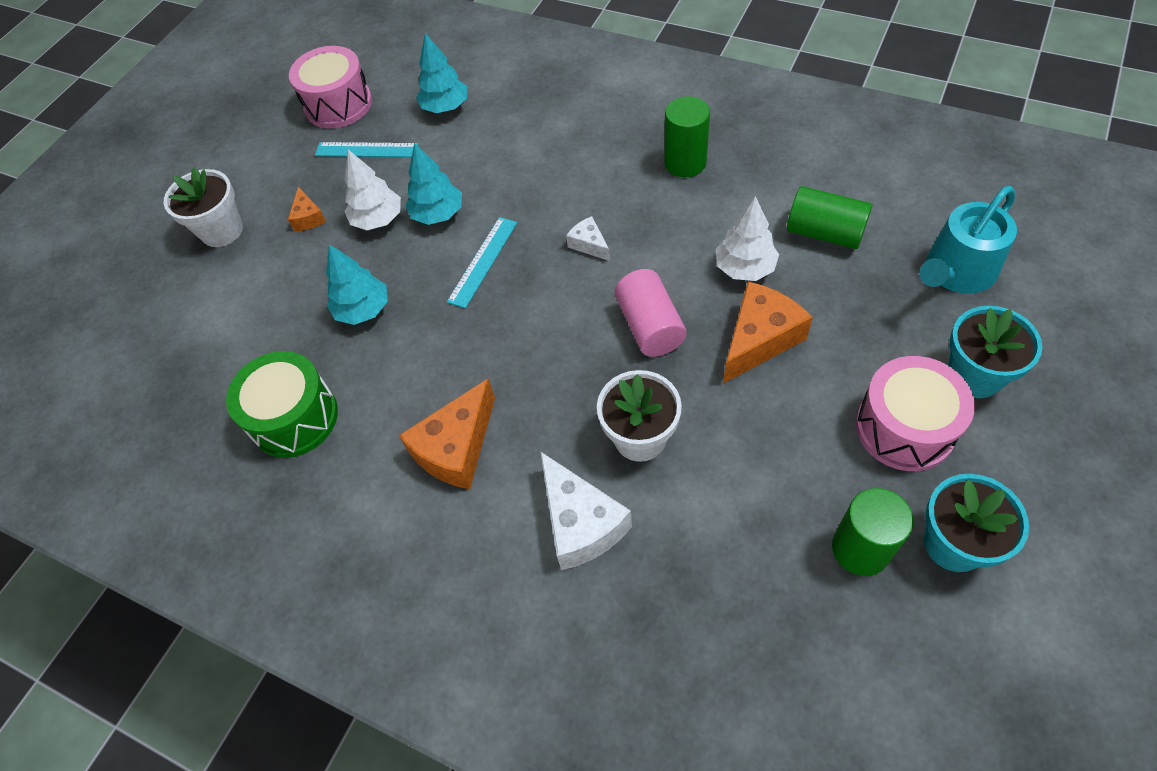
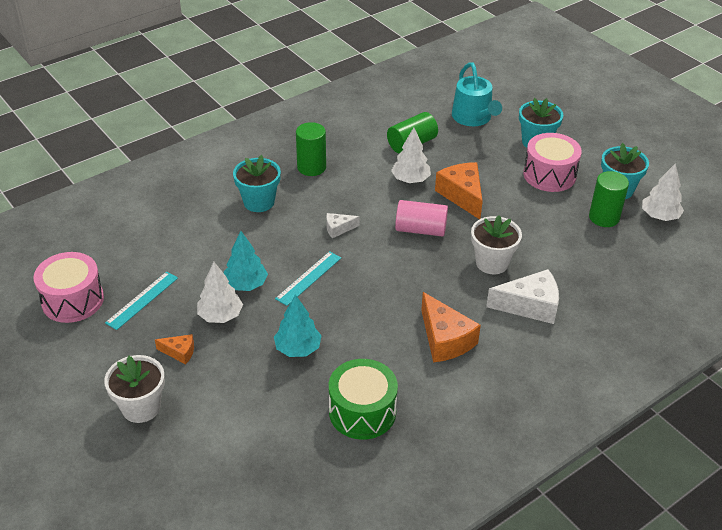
camera: 70 degrees left, 15 degrees down
(445, 107) = (144, 246): turquoise tree -> none
(483, 261) = (309, 278): turquoise ruler -> turquoise ruler turned 75 degrees clockwise
(583, 152) = (259, 202): none -> turquoise flower pot
(936, 639) = (659, 216): none -> white tree

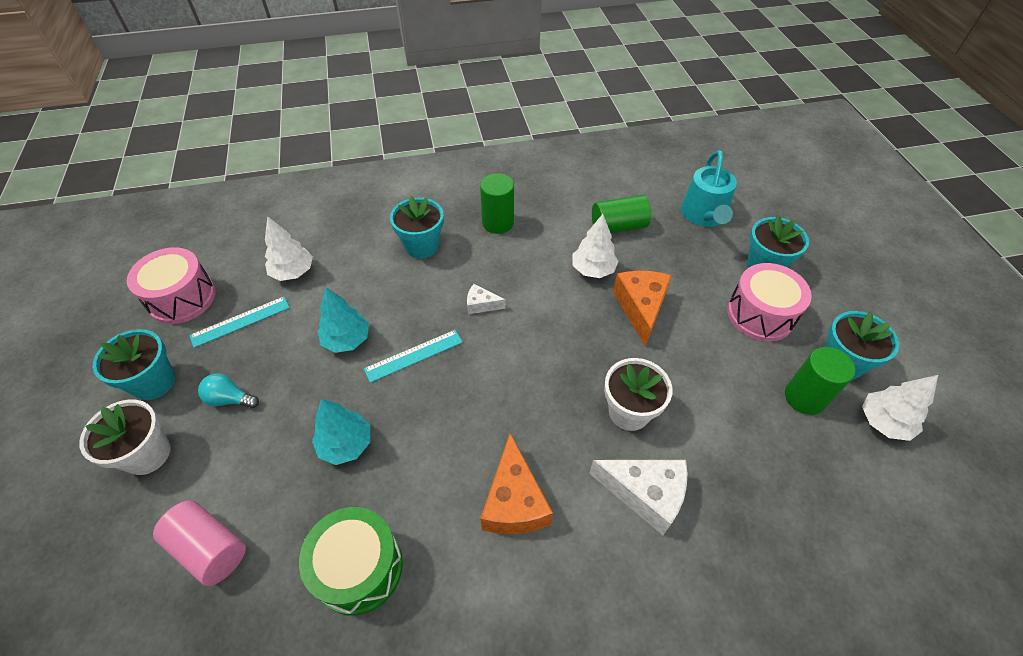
camera: 25 degrees right, 10 degrees up
(102, 363) = (154, 382): none -> turquoise flower pot
(179, 352) = (230, 399): orange cheese -> turquoise light bulb
(220, 316) = (298, 369): white tree -> white tree (293, 272)
(420, 229) = (569, 336): pink cylinder -> pink cylinder (210, 548)

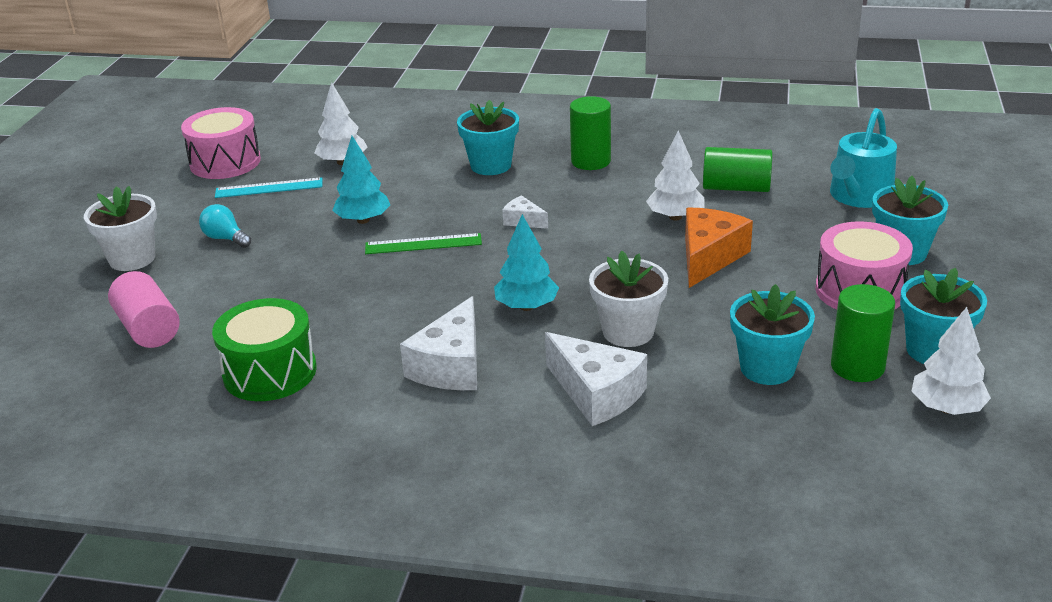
camera: 25 degrees right, 20 degrees down
(154, 382) = (165, 214): turquoise flower pot -> turquoise flower pot (767, 368)
(346, 444) = (312, 291): turquoise tree -> turquoise tree (526, 306)
(414, 355) = (423, 244): turquoise ruler -> green ruler
(514, 501) = (451, 366): orange cheese -> white cheese

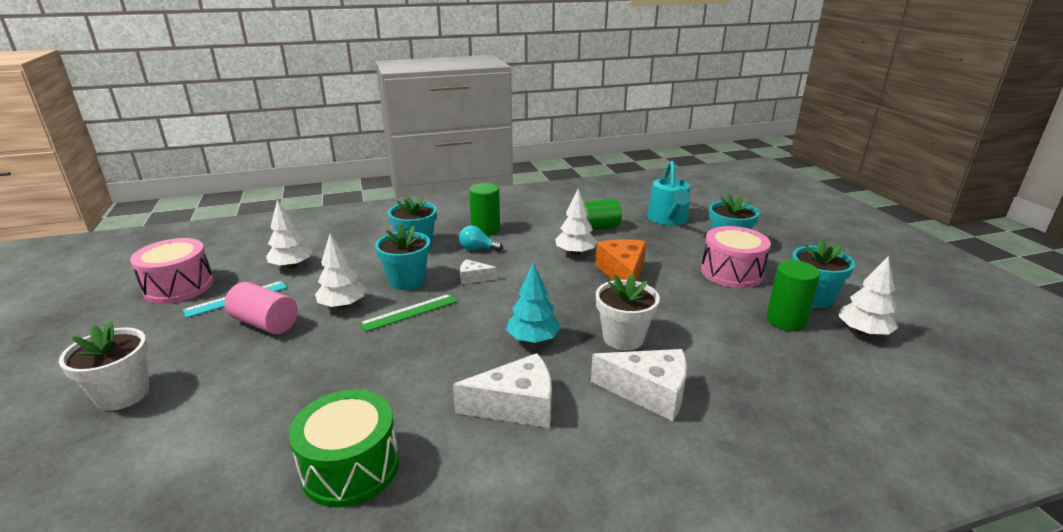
camera: 30 degrees left, 5 degrees down
(148, 328) = (182, 463): pink cylinder -> pink cylinder (265, 323)
(225, 238) = (219, 350): turquoise light bulb -> turquoise light bulb (477, 249)
(363, 220) = (343, 305): turquoise tree -> white tree
(451, 366) = (516, 406): white cheese -> white cheese turned 90 degrees counterclockwise
(767, 368) = (737, 337): turquoise flower pot -> turquoise flower pot (407, 281)

